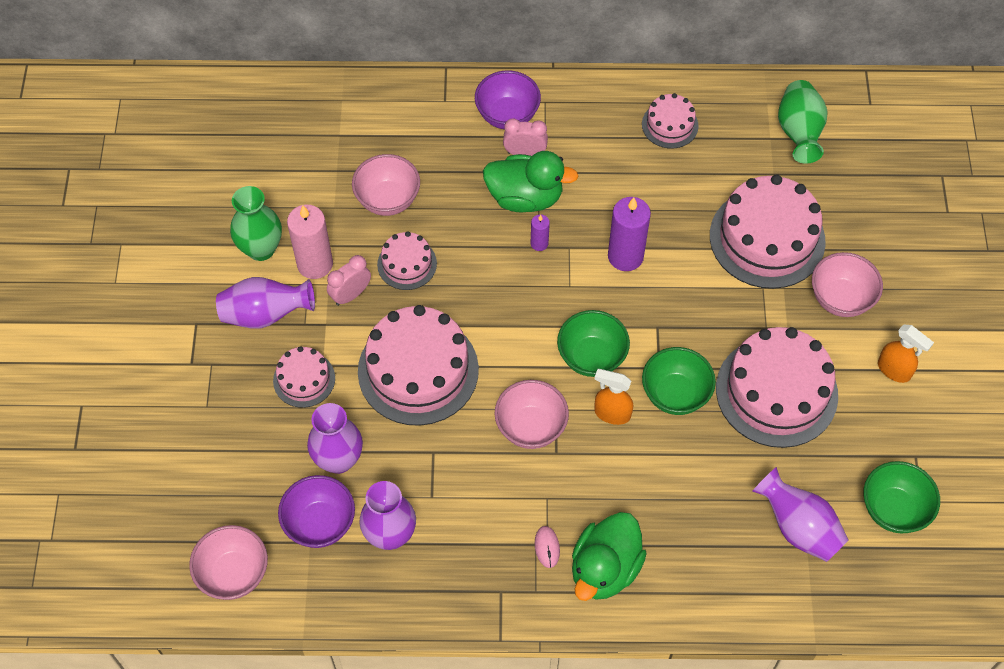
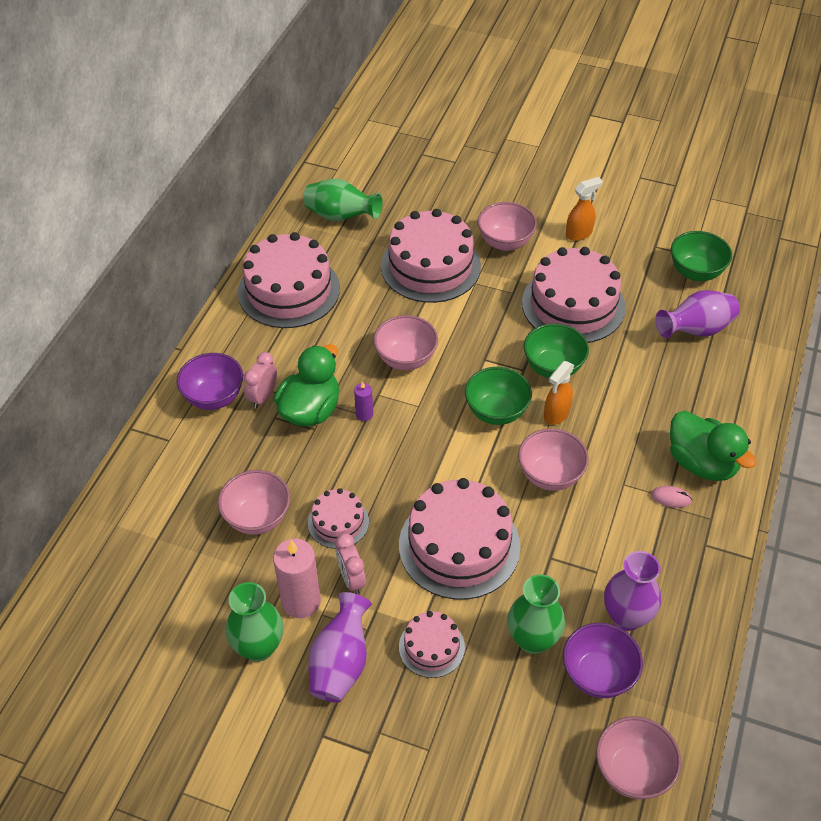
camera: 70 degrees left, 10 degrees down
(338, 459) = (532, 639): purple vase -> green vase
(625, 256) = (406, 359): purple candle -> pink bowl
(670, 125) = (289, 290): pink cake -> pink cake, size x1.95

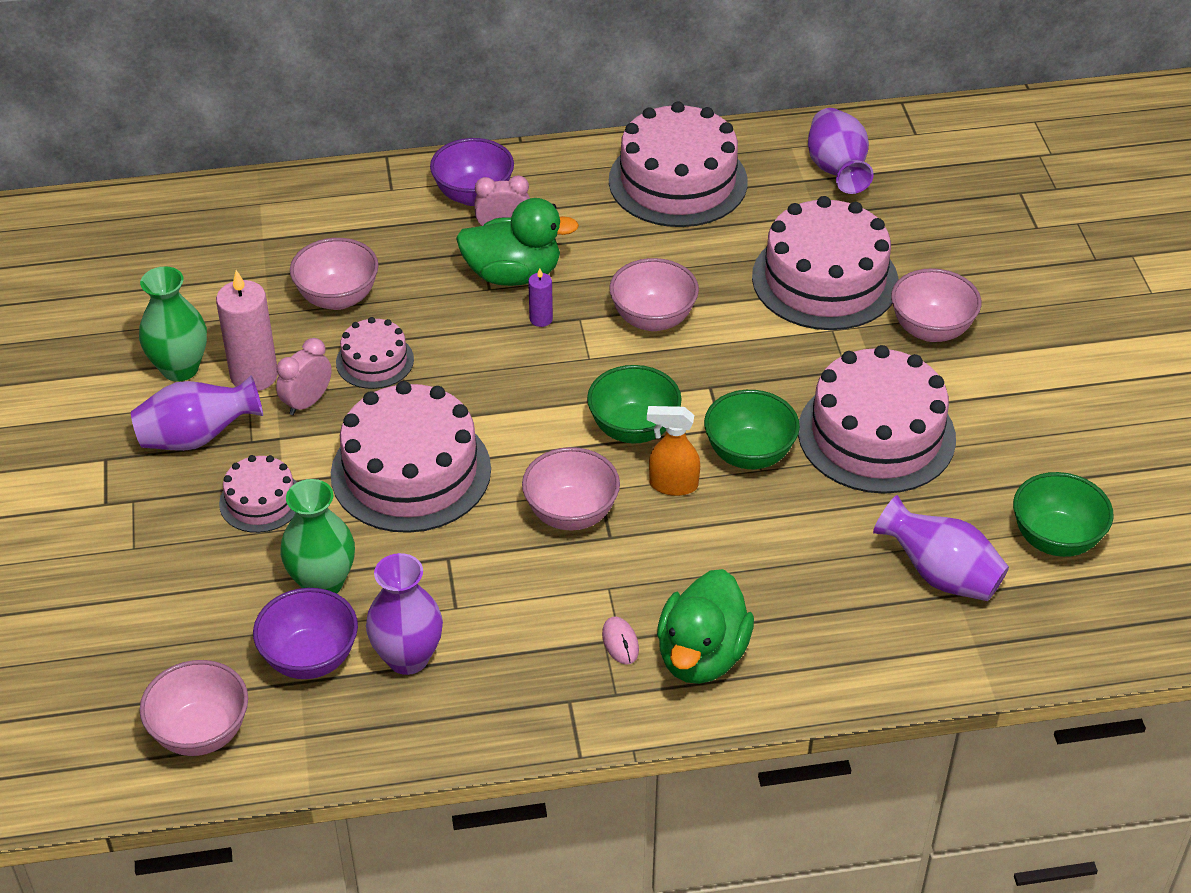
camera: 60 degrees right, 5 degrees down
(341, 216) = (837, 171): green vase -> purple vase
(579, 234) = (1016, 394): orange spray bottle -> none

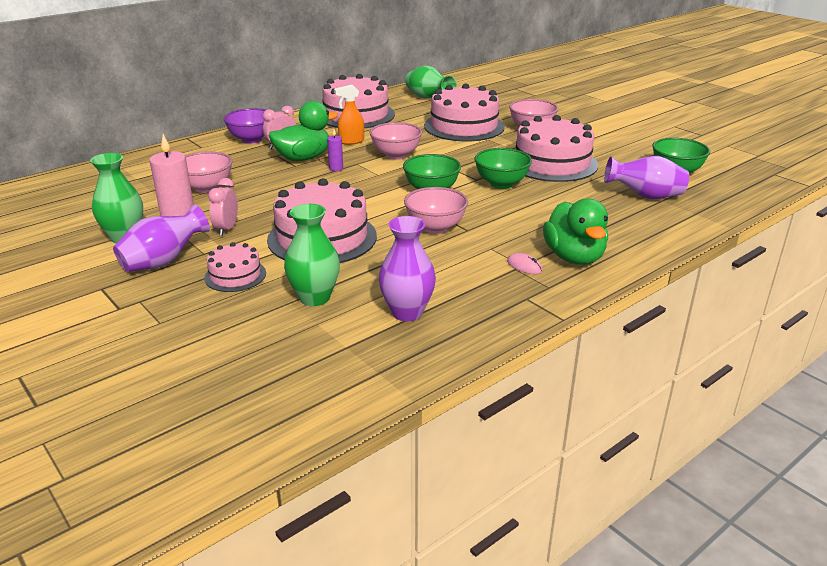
camera: 30 degrees left, 15 degrees down
(201, 732) = (299, 397): pink bowl -> none
(310, 658) = (342, 334): purple bowl -> none
(375, 361) = (254, 204): pink cake -> none
(672, 485) = (476, 203): orange spray bottle -> orange spray bottle (351, 141)
(837, 171) = (428, 98): purple vase -> green vase

